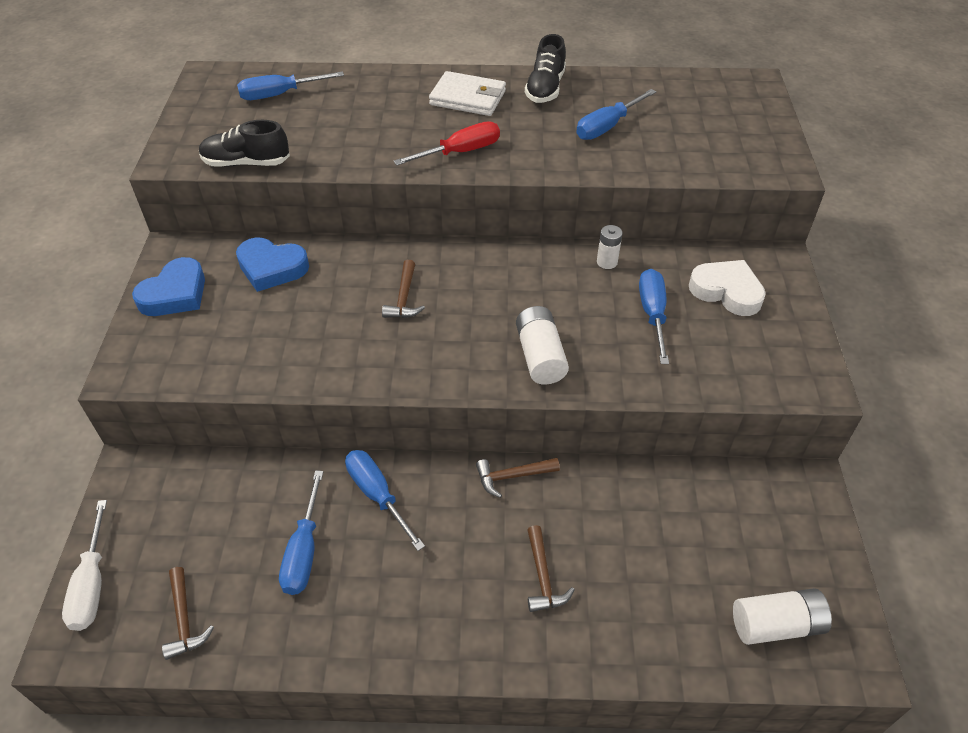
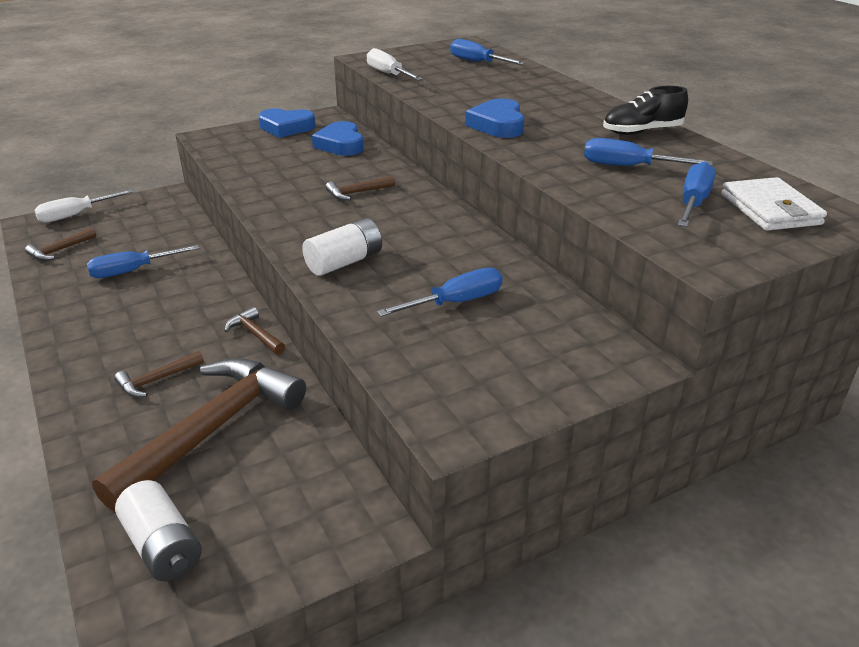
camera: 60 degrees right, 15 degrees down
(246, 163) = (388, 74): black shoe -> white screwdriver
(377, 494) = (199, 282): blue screwdriver -> blue screwdriver (693, 202)
(461, 152) = (498, 125): red screwdriver -> blue heart
(468, 98) = (575, 110): white wallet -> white wallet (770, 209)
(607, 262) = (502, 262): white battery -> none
(643, 551) = (213, 429): none -> brown hammer
(726, 291) = (539, 337): white heart -> none

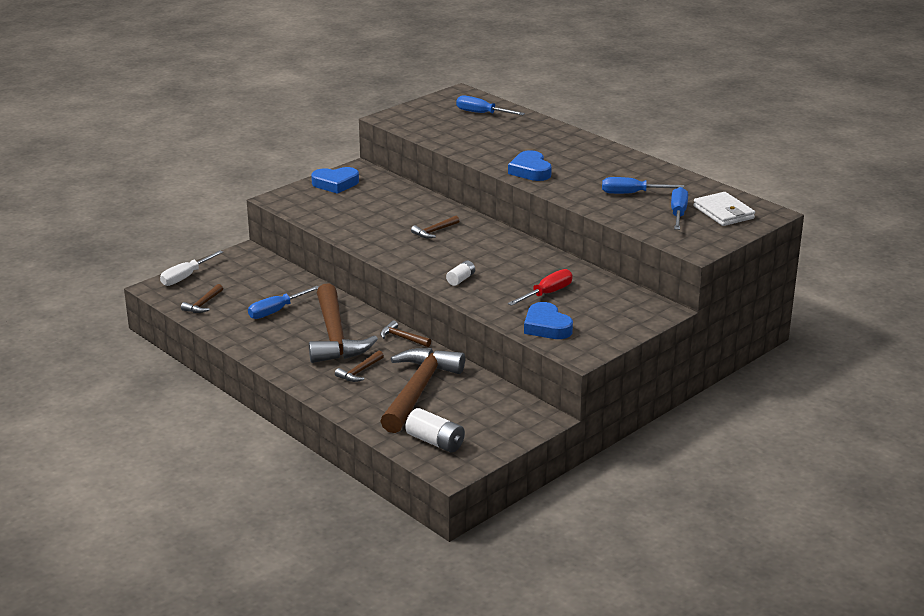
camera: 15 degrees left, 5 degrees down
(171, 318) = (335, 336): none -> brown hammer
(341, 144) = (392, 194): blue heart -> blue heart (546, 326)
(344, 262) = (461, 279): white battery -> white battery, size x0.61
(388, 74) = (419, 133): white screwdriver -> none
(456, 302) = (547, 293): blue screwdriver -> red screwdriver
(642, 132) = (631, 165): black shoe -> none

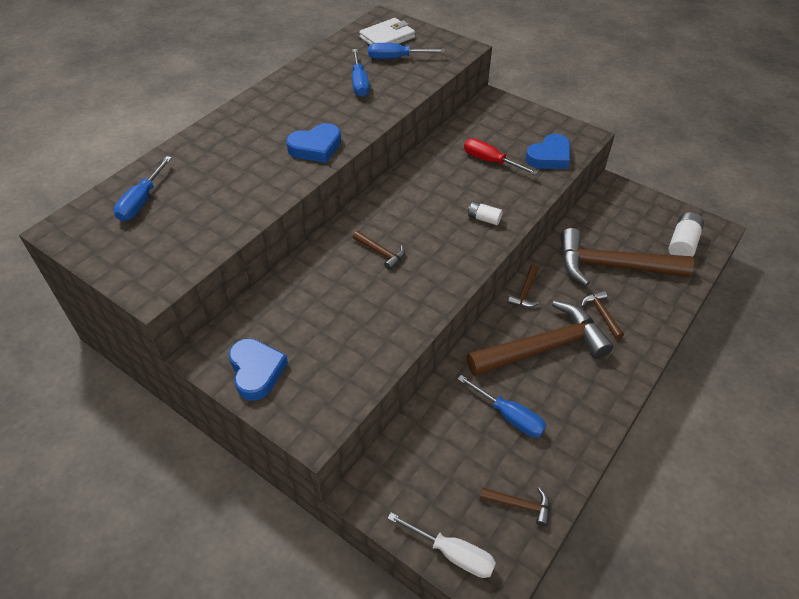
camera: 100 degrees left, 20 degrees up
(359, 372) = (601, 314): brown hammer -> brown hammer turned 135 degrees counterclockwise

